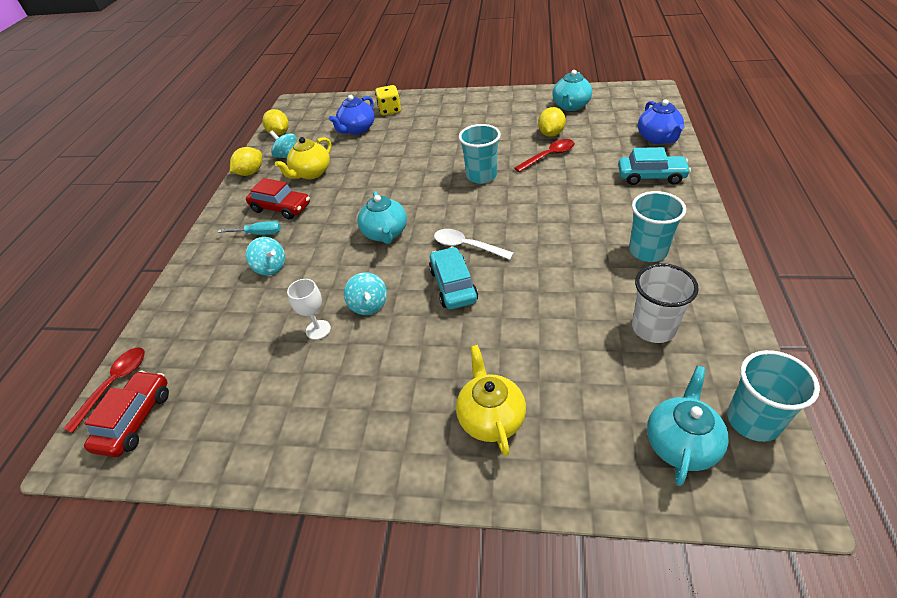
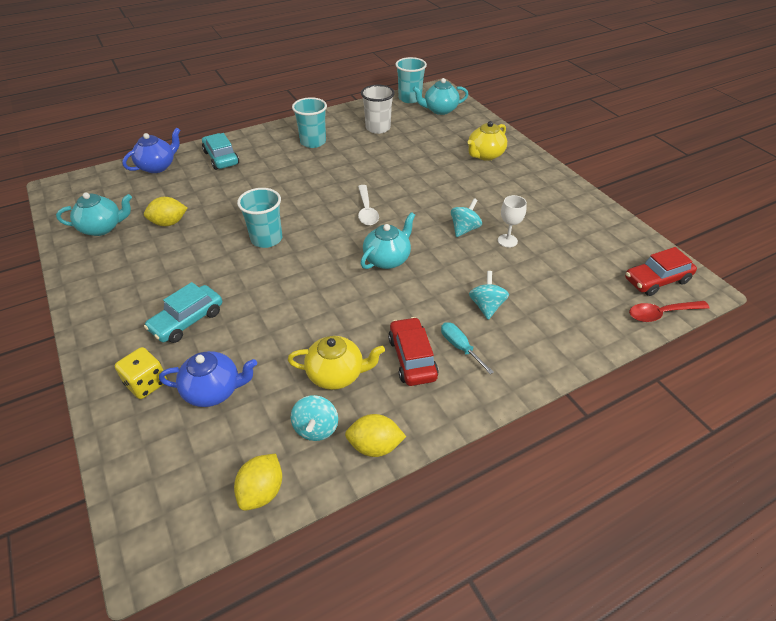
camera: 130 degrees left, 0 degrees up
(453, 285) = (410, 201): turquoise car -> turquoise car (187, 321)
(549, 156) = (212, 212): red spoon -> none

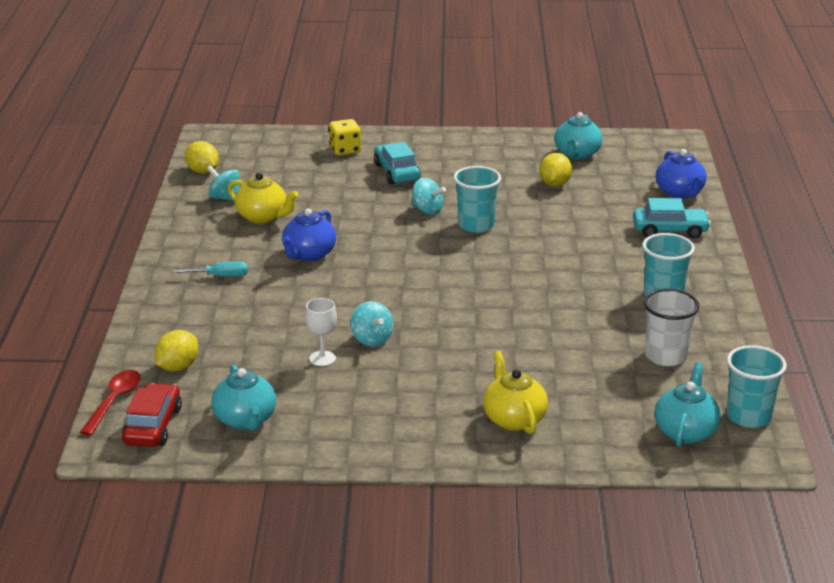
camera: 120 degrees right, 15 degrees down
(214, 390) = (307, 170): blue teapot -> blue teapot (309, 254)
(336, 374) = (263, 217): yellow teapot -> yellow teapot turned 90 degrees counterclockwise
(366, 210) = (470, 290): white spoon -> none
(375, 446) = (182, 214): yellow lemon -> yellow lemon (178, 367)
(387, 259) = (373, 278): turquoise teapot -> turquoise teapot (245, 420)
(412, 358) = (237, 251): red car -> none
(486, 306) = (248, 307): turquoise spinning top -> turquoise spinning top (427, 210)

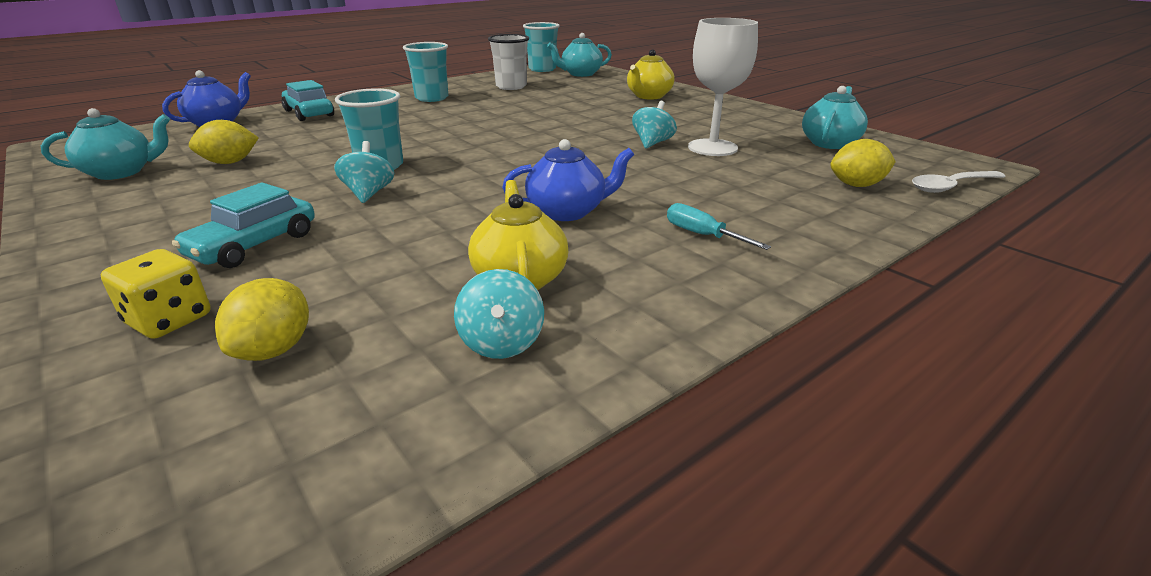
camera: 130 degrees left, 0 degrees up
(114, 401) = (951, 186): red spoon -> white spoon
(153, 426) = (920, 163): red car -> none
(203, 171) = (411, 445): yellow lemon -> yellow lemon (274, 349)
(322, 358) = (712, 148): white goblet -> white goblet, size x1.84

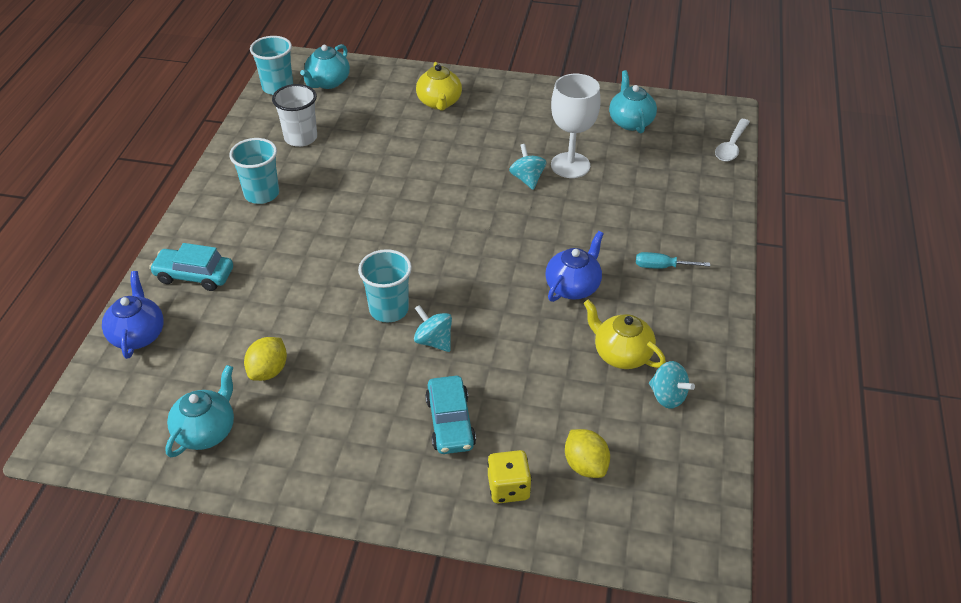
camera: 40 degrees left, 15 degrees up
(856, 185) = (687, 170): yellow lemon -> none

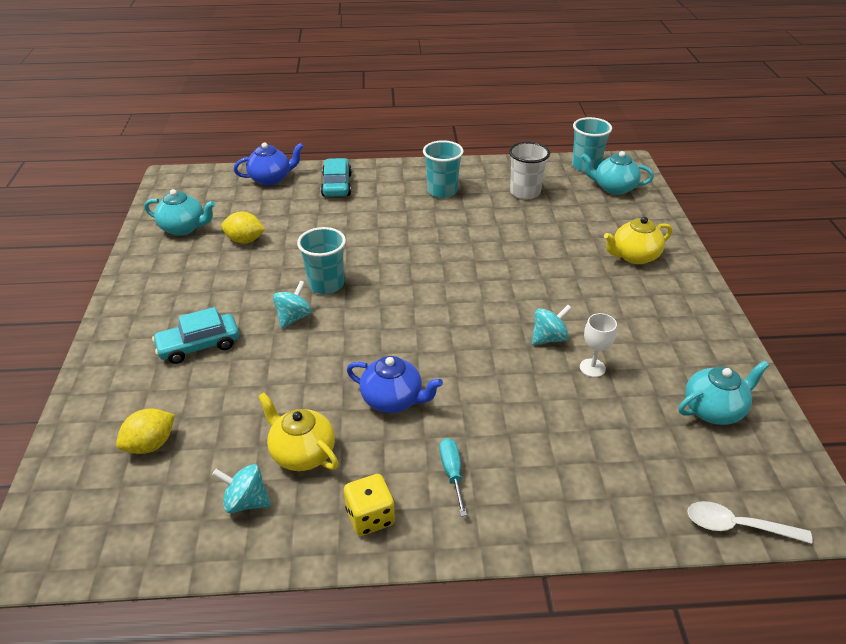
camera: 75 degrees right, 5 degrees down
(508, 488) = (125, 395): yellow dice -> yellow dice (370, 517)
(570, 165) = (592, 368): white goblet -> white goblet, size x0.54
(621, 354) = (302, 453): yellow teapot -> yellow teapot turned 75 degrees counterclockwise
(667, 396) = (246, 501): turquoise spinning top -> turquoise spinning top turned 75 degrees clockwise

